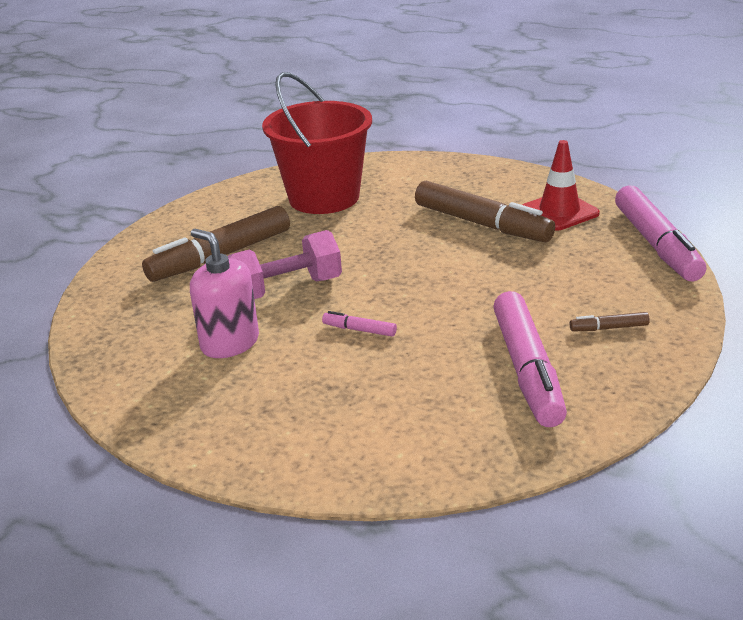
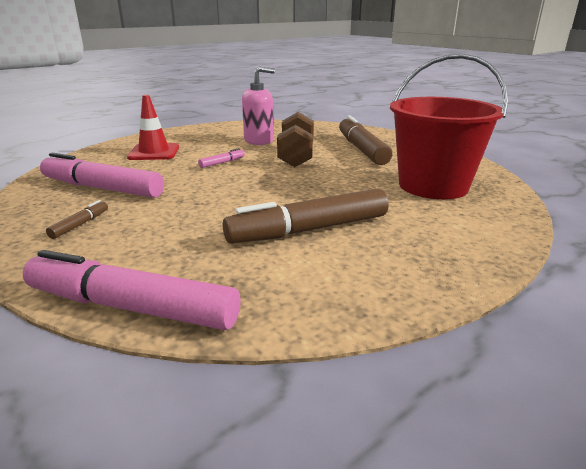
camera: 115 degrees right, 5 degrees down
(286, 289) = (296, 156): pink dumbbell -> brown dumbbell
(559, 212) = (286, 278): red traffic cone -> red traffic cone (154, 152)

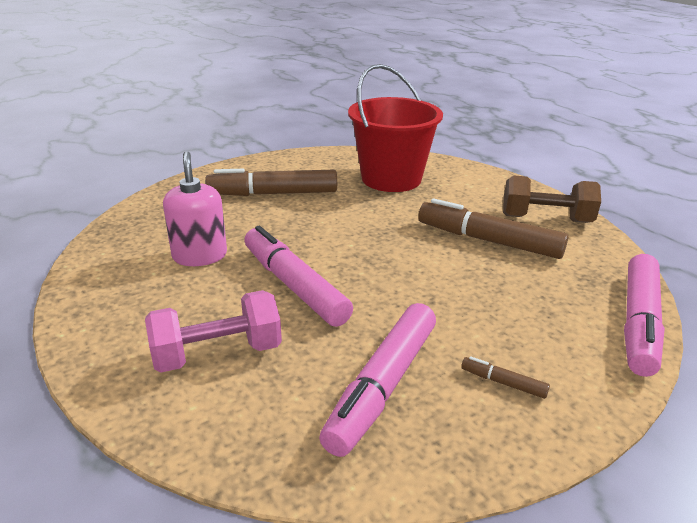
camera: 85 degrees left, 5 degrees up
(154, 152) = (217, 353): red traffic cone -> pink dumbbell
(222, 163) = (294, 286): pink marker -> pink marker, size x2.36
(296, 156) = (284, 233): brown dumbbell -> brown dumbbell (546, 219)
(310, 230) = (489, 241): brown marker -> brown marker turned 135 degrees clockwise

